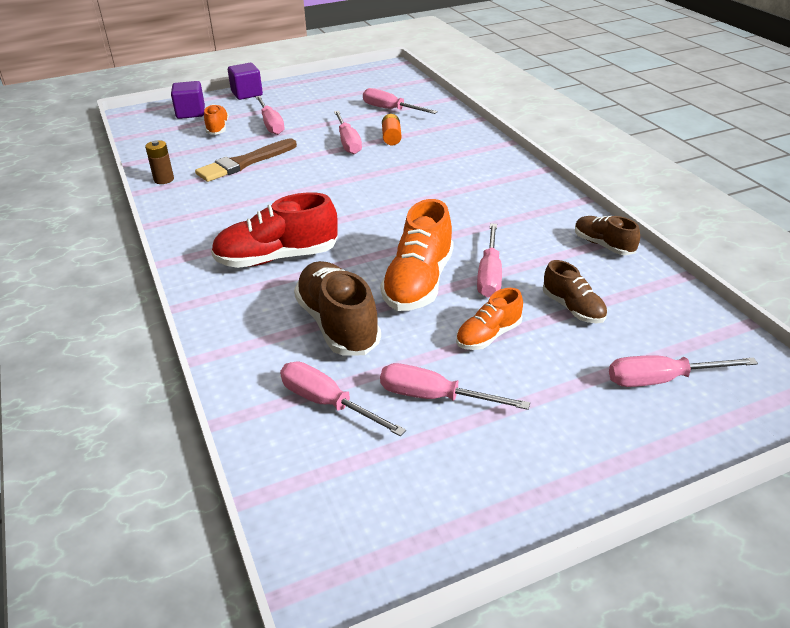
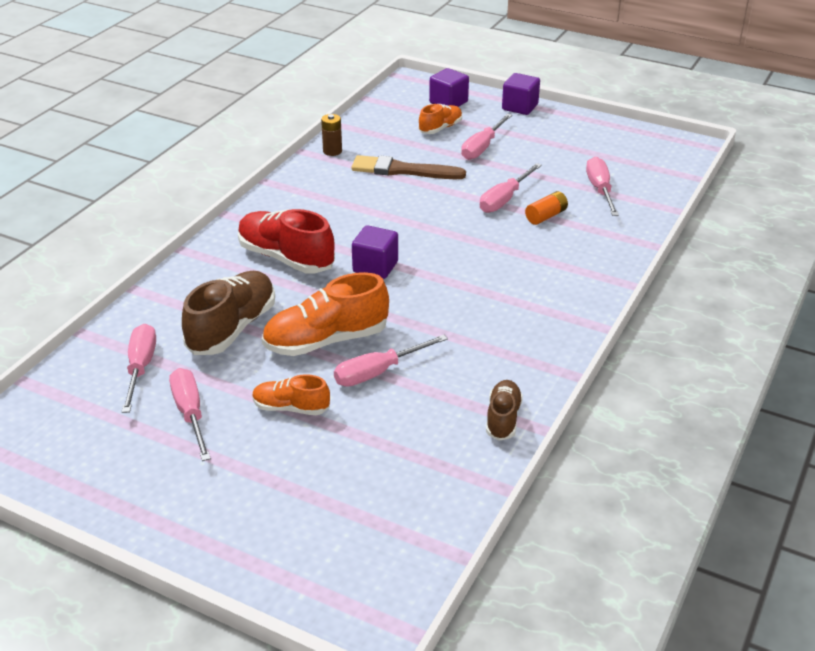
camera: 50 degrees right, 0 degrees up
(352, 223) = (375, 267): none -> purple cube
(573, 308) = (377, 439): brown shoe -> none
(662, 380) = (322, 528): pink screwdriver -> none

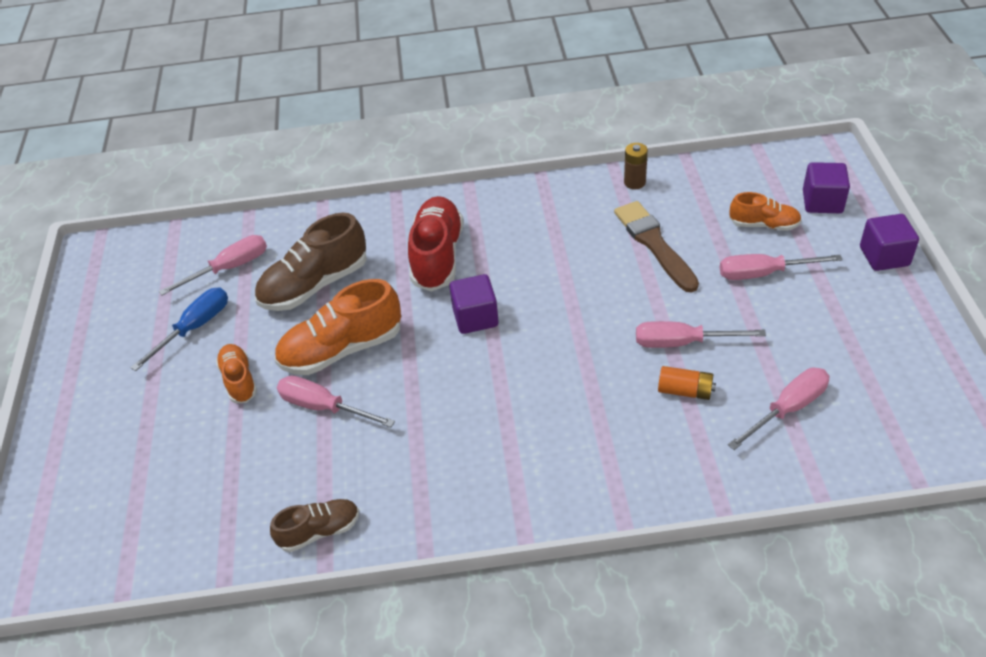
camera: 60 degrees right, 10 degrees up
(190, 414) = (194, 328): pink screwdriver -> blue screwdriver
(232, 328) = (315, 285): brown shoe -> brown shoe turned 150 degrees clockwise
(326, 341) = (342, 349): orange shoe -> orange shoe turned 60 degrees counterclockwise

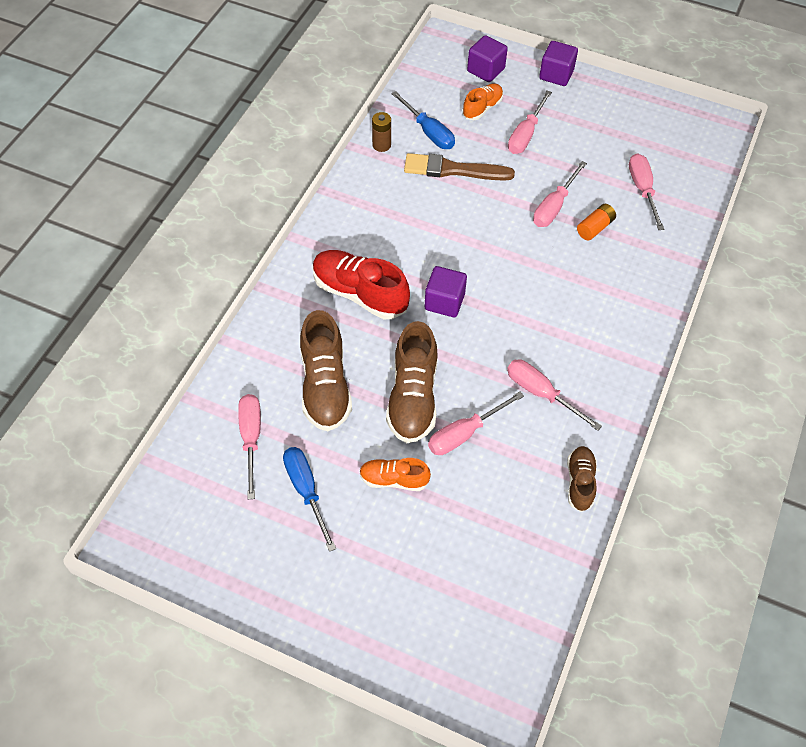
camera: 65 degrees left, 10 degrees up
(342, 349) = (413, 397): orange shoe -> brown shoe
(414, 446) = (541, 393): none -> pink screwdriver
(687, 204) = (428, 132): none -> blue screwdriver

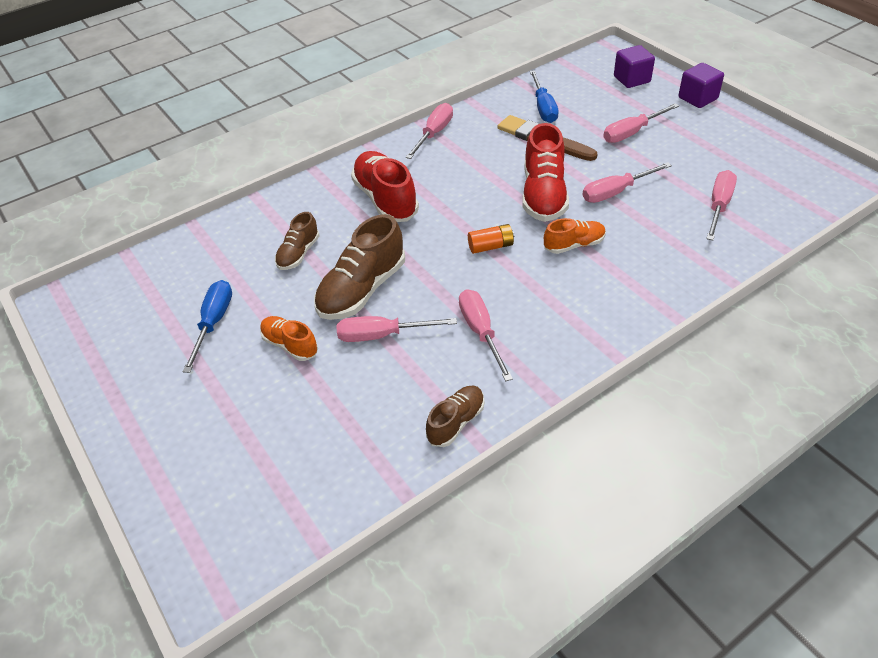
camera: 35 degrees right, 10 degrees down
(251, 439) = (208, 268): pink screwdriver -> pink screwdriver (434, 134)
(325, 386) = (298, 254): brown shoe -> brown shoe, size x0.57
(381, 145) = (495, 106): brown battery -> none
(444, 302) = (452, 229): purple cube -> none
(482, 108) = (606, 104): orange shoe -> orange shoe (574, 245)
(497, 233) = (543, 195): none -> red shoe
(595, 228) = (644, 220): orange battery -> orange battery (491, 246)

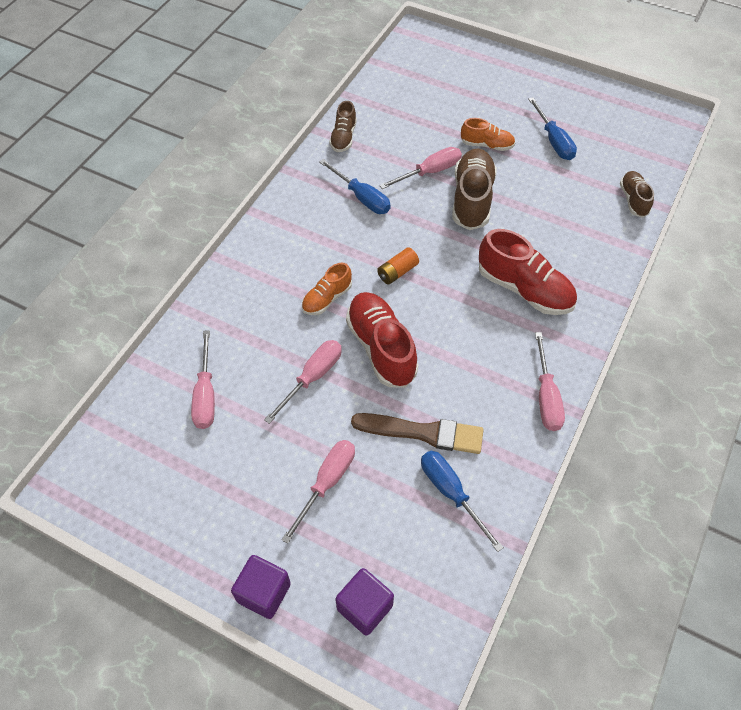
camera: 150 degrees right, 10 degrees up
(298, 254) = (548, 211): brown shoe -> brown shoe (633, 200)
(481, 332) = (362, 197): pink screwdriver -> blue screwdriver

